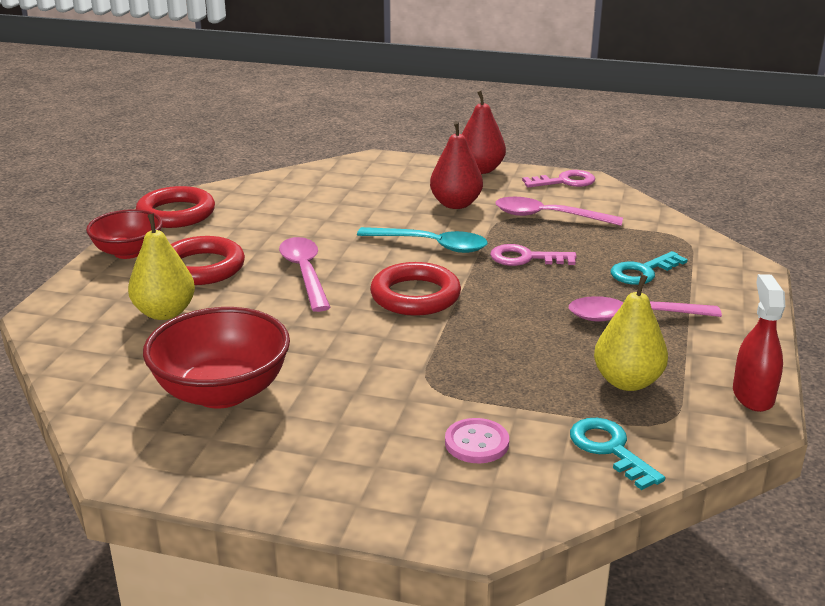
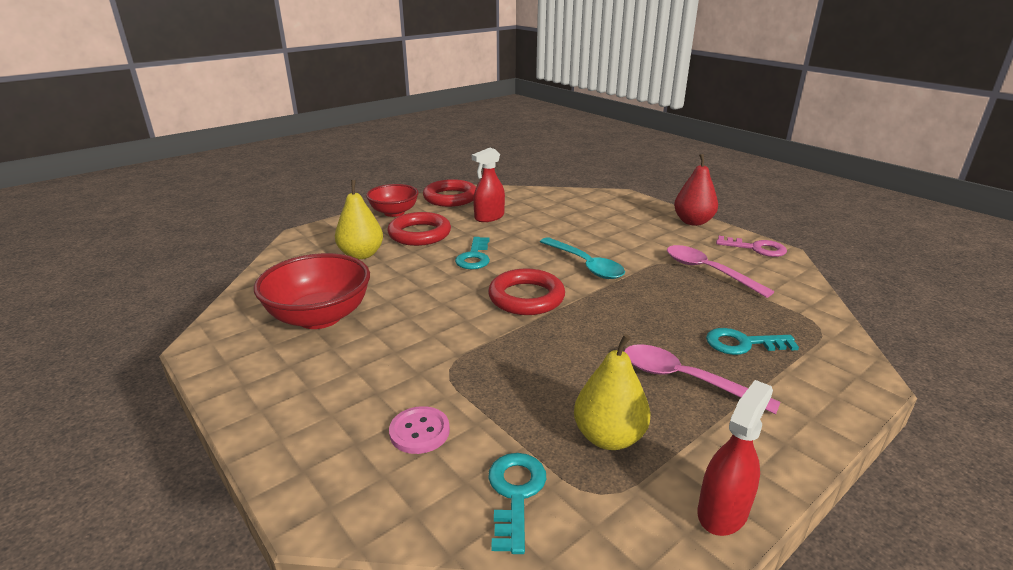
camera: 35 degrees right, 0 degrees up
(259, 224) = (489, 217): none -> red spray bottle
(305, 273) = (474, 257): pink spoon -> turquoise key
(455, 204) = (642, 241): red pear -> none
(525, 258) = (648, 297): pink key -> none

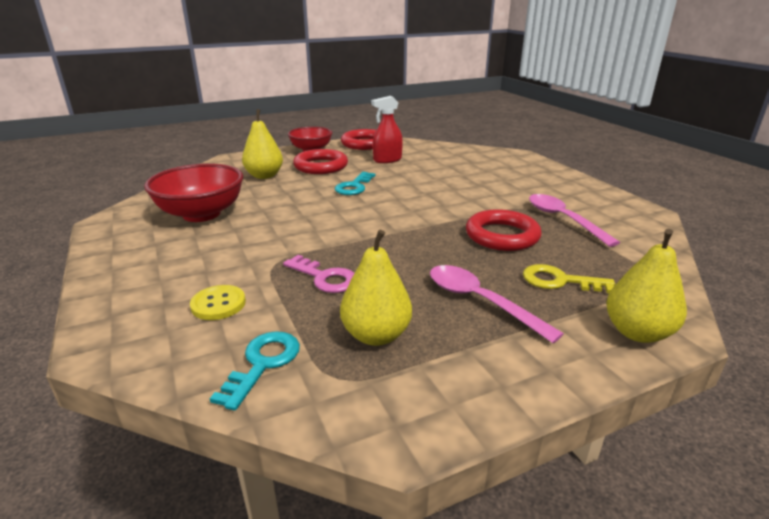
camera: 15 degrees right, 0 degrees up
(419, 431) = (218, 304): pink button -> yellow button
(526, 297) = (378, 220): red ring -> red ring (502, 236)
(585, 265) = (448, 202): turquoise spoon -> none
(693, 222) = (574, 180): red pear -> none
(722, 511) = (443, 415): red spray bottle -> none
(742, 343) = (559, 281): turquoise key -> yellow key
(756, 248) = (626, 206): pink key -> pink key (325, 278)
(837, 388) = (637, 332): none -> yellow pear

